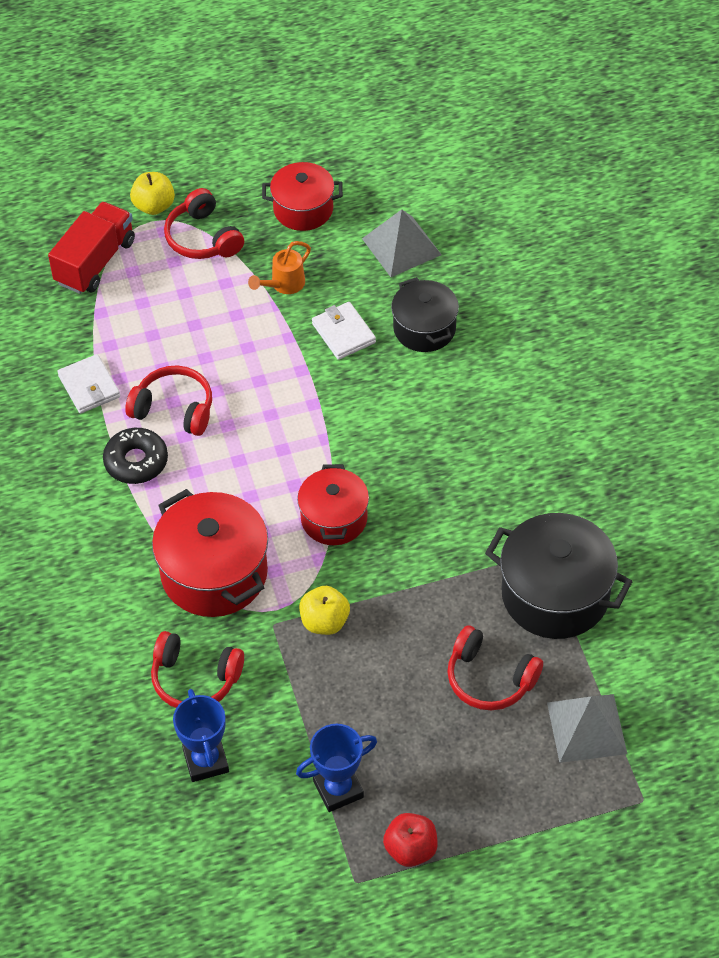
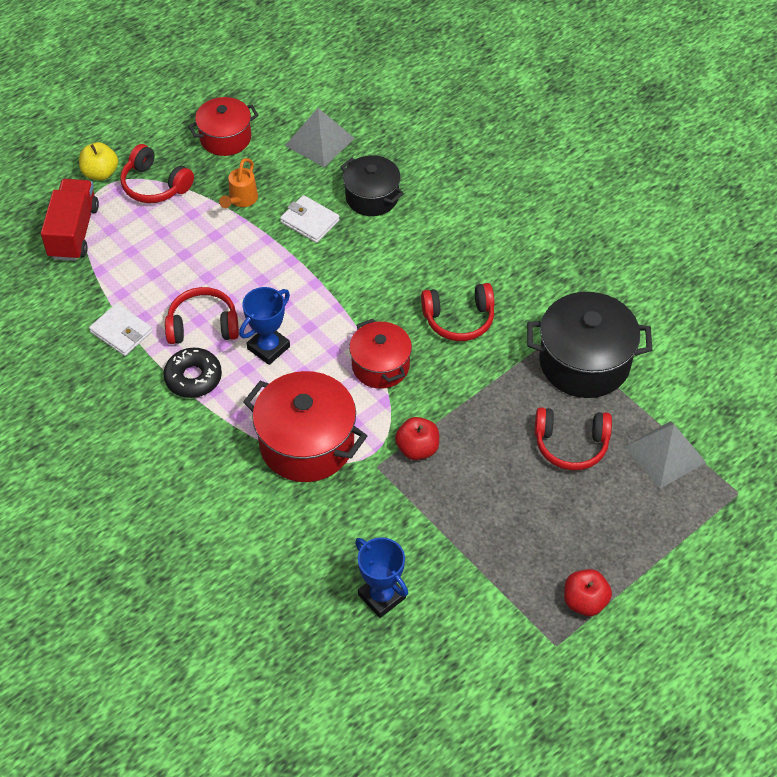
camera: 25 degrees left, 0 degrees up
(195, 679) = (337, 534): red headphones -> red headphones (459, 319)
(324, 622) = (417, 449): yellow apple -> red apple
(338, 789) = (501, 577): blue trophy -> blue trophy (268, 348)

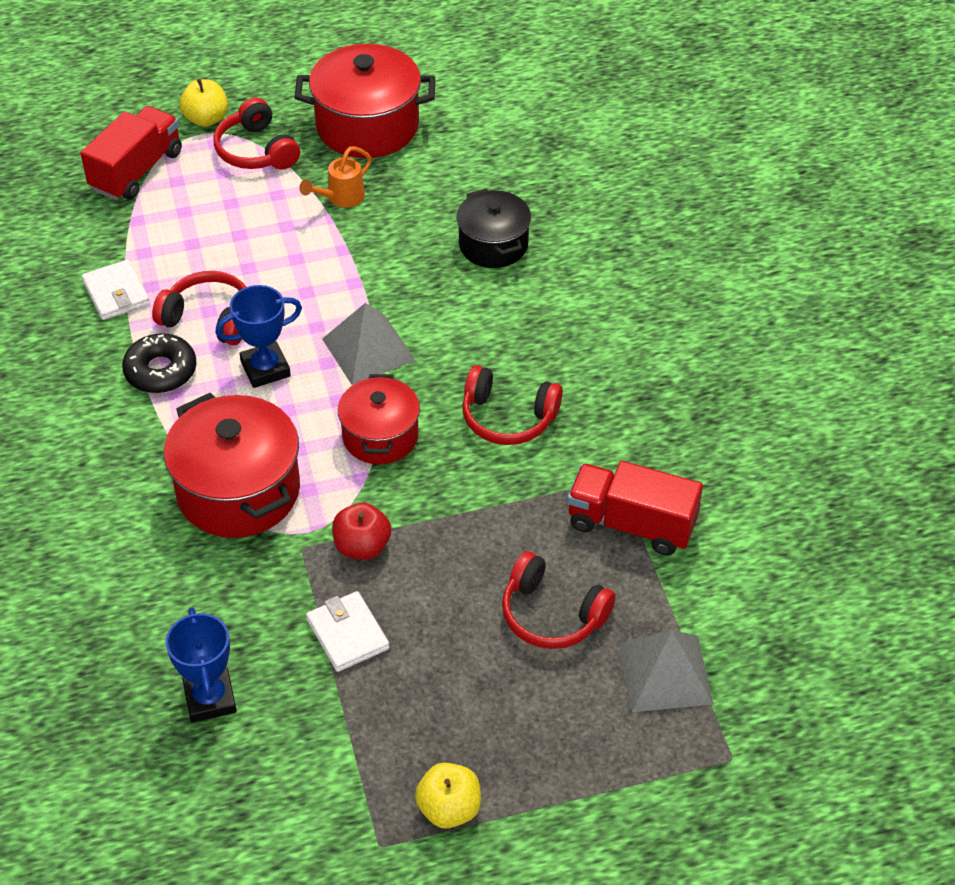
camera: 25 degrees right, 5 degrees down
(225, 138) = (367, 126): red pot -> red pot, size x1.58
(310, 221) = (403, 247): white wallet -> white wallet (347, 634)
(319, 142) = (472, 164): grey pyramid -> grey pyramid (368, 349)
(584, 362) = (631, 524): black pot -> red truck
(584, 601) = (449, 809): red apple -> yellow apple

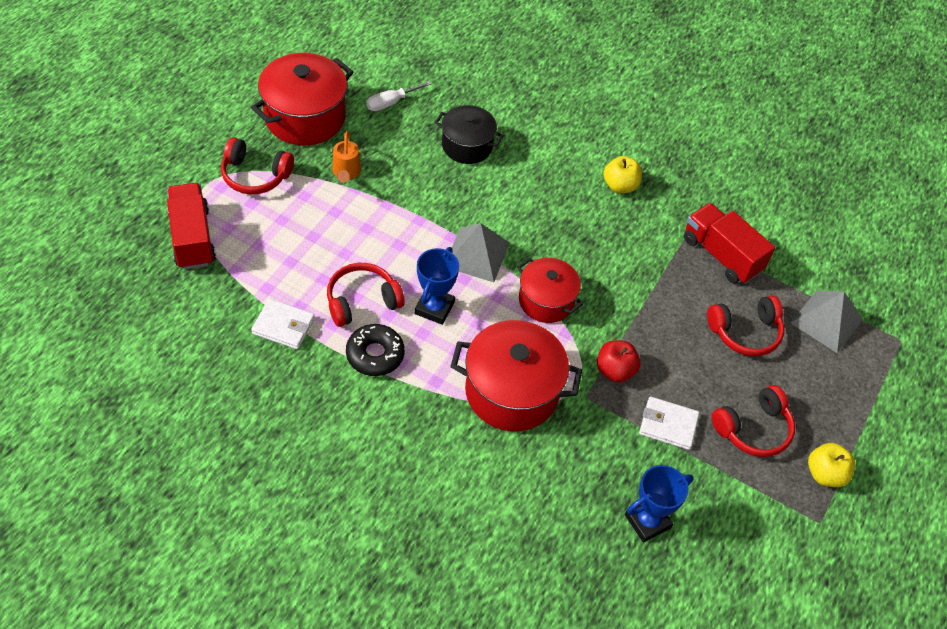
camera: 50 degrees left, 5 degrees up
(206, 119) = (195, 174): yellow apple -> yellow apple (620, 186)
(210, 699) = (647, 521): blue trophy -> blue trophy turned 60 degrees counterclockwise
(468, 160) = (391, 103): none -> white screwdriver
(508, 418) = (596, 241): red headphones -> red headphones (753, 429)
(631, 524) = (721, 255): red truck -> red truck turned 75 degrees clockwise

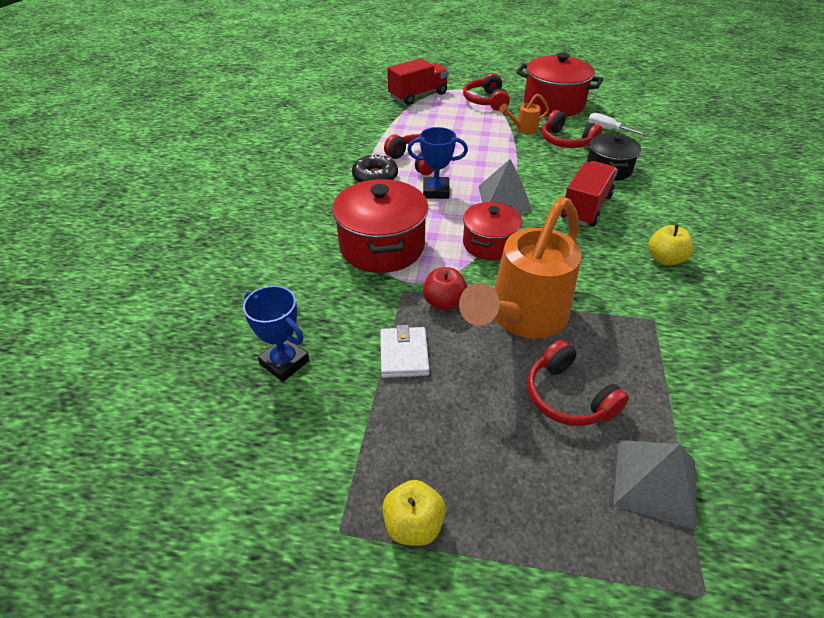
camera: 75 degrees right, 10 degrees down
(283, 326) = (374, 138): white wallet -> none
(654, 322) = (521, 318): none -> orange watering can
(721, 255) = (656, 353): red truck -> red truck (586, 207)
(753, 429) = (439, 431): red headphones -> red headphones (566, 141)

